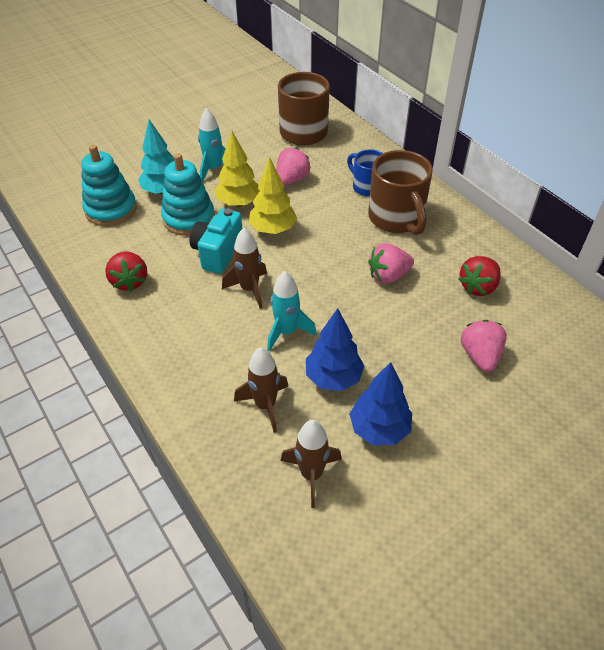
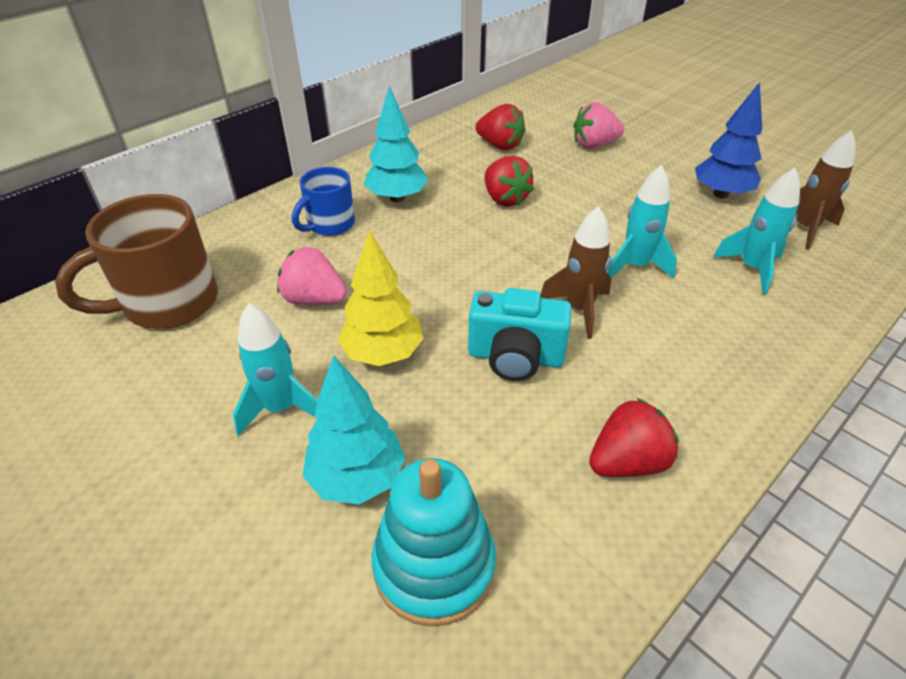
camera: 100 degrees left, 5 degrees down
(189, 218) = (438, 415): turquoise stacking toy -> none
(265, 405) = (752, 269): brown rocket -> turquoise rocket
(273, 229) = (443, 304): yellow tree -> none
(333, 378) = (680, 225): blue tree -> none
(388, 276) = (505, 199): pink strawberry -> red strawberry
(396, 219) = (397, 198): brown mug -> turquoise tree

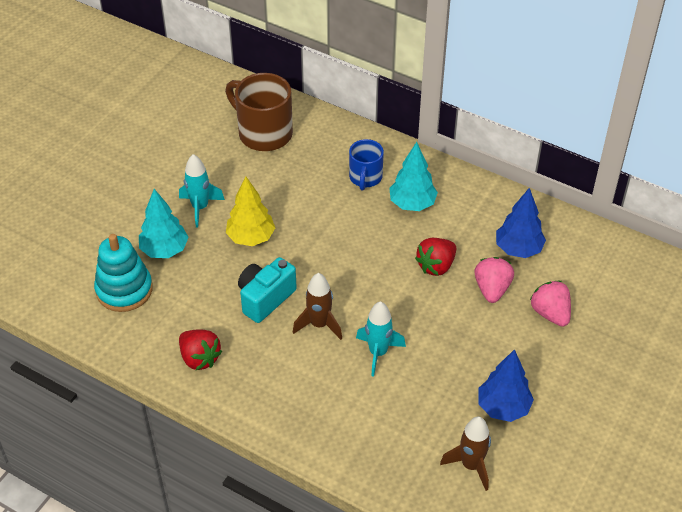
camera: 75 degrees right, 5 degrees up
(314, 299) = (287, 194): pink strawberry -> pink strawberry (492, 289)
(329, 225) = (365, 178): blue mug -> blue mug turned 105 degrees counterclockwise
(500, 145) = (518, 249): red strawberry -> blue tree
(515, 357) = (265, 298): turquoise camera -> turquoise camera turned 45 degrees clockwise
(752, 269) = (400, 425): turquoise rocket -> none

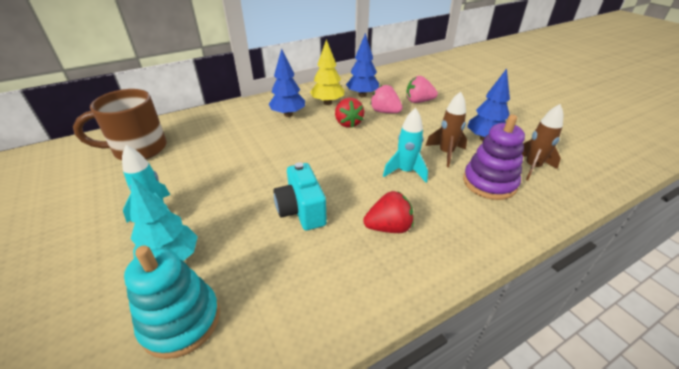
camera: 60 degrees left, 10 degrees down
(199, 358) = (333, 287): red strawberry -> red strawberry (389, 227)
(251, 238) = (229, 194): yellow tree -> yellow tree (327, 103)
(319, 324) = (356, 190): brown rocket -> brown rocket (446, 153)
(365, 178) = (244, 123): blue mug -> none
(410, 430) = (489, 183): none -> purple stacking toy
(412, 204) = (288, 114): turquoise tree -> blue tree

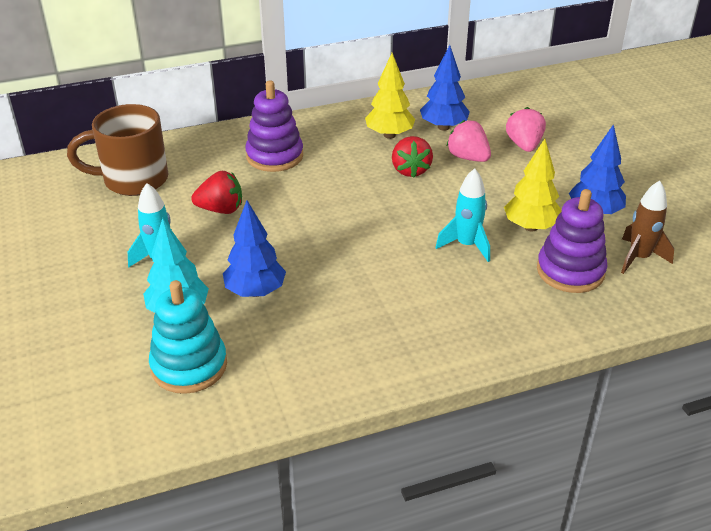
camera: 10 degrees right, 0 degrees up
(248, 123) = (274, 156): none -> purple stacking toy
(288, 114) = (330, 148): blue tree -> blue tree (255, 291)
(301, 211) = (325, 277): turquoise camera -> none
(389, 227) = (423, 307): red strawberry -> red strawberry (221, 209)
(418, 101) = (524, 145): pink strawberry -> pink strawberry turned 75 degrees clockwise
(446, 153) = (530, 227): brown rocket -> yellow tree

